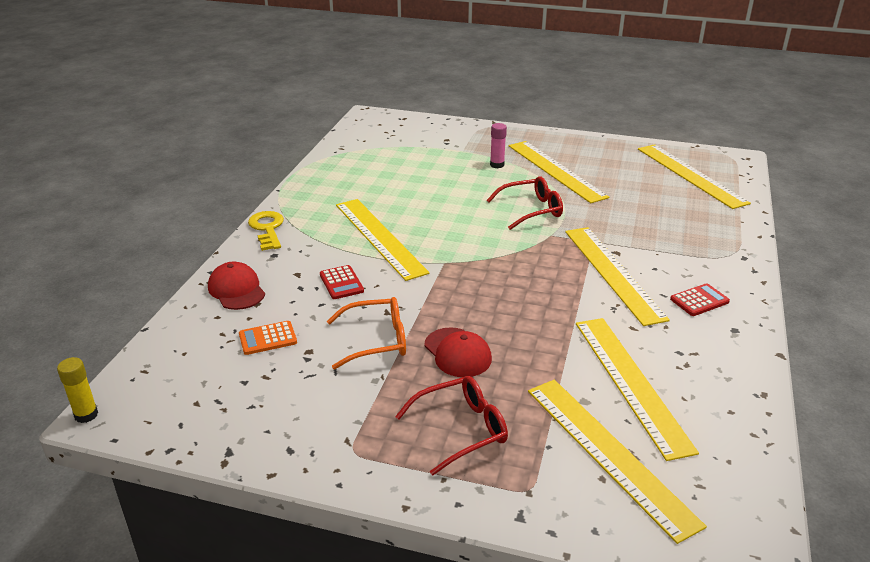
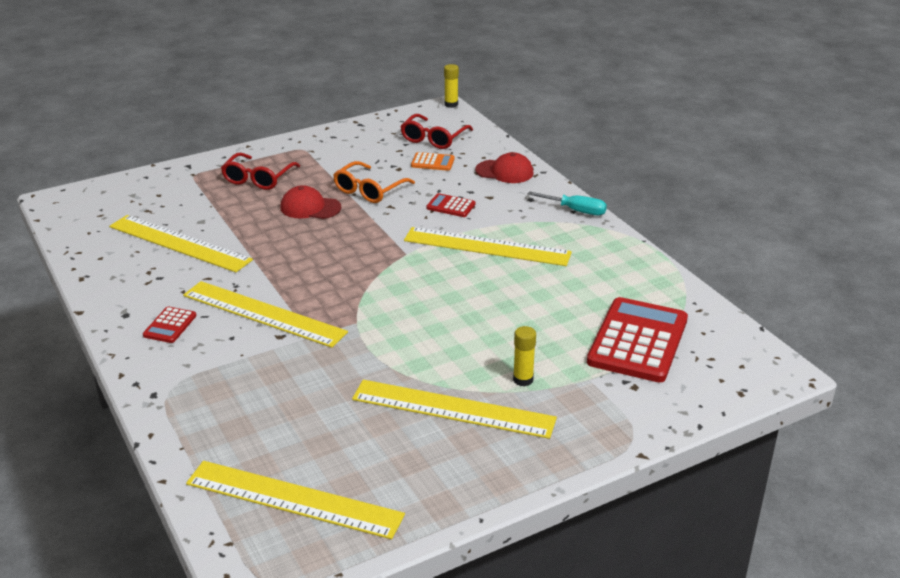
camera: 135 degrees right, 0 degrees up
(267, 229) = (575, 210): yellow key -> turquoise screwdriver
(268, 338) = (432, 162): orange calculator -> orange calculator turned 75 degrees clockwise
(404, 152) = (638, 341): none -> red calculator
(497, 165) = (523, 380): pink glue stick -> yellow glue stick
(531, 210) = (408, 340): red glasses -> red glasses (433, 139)
(608, 453) = (164, 205): yellow ruler -> none

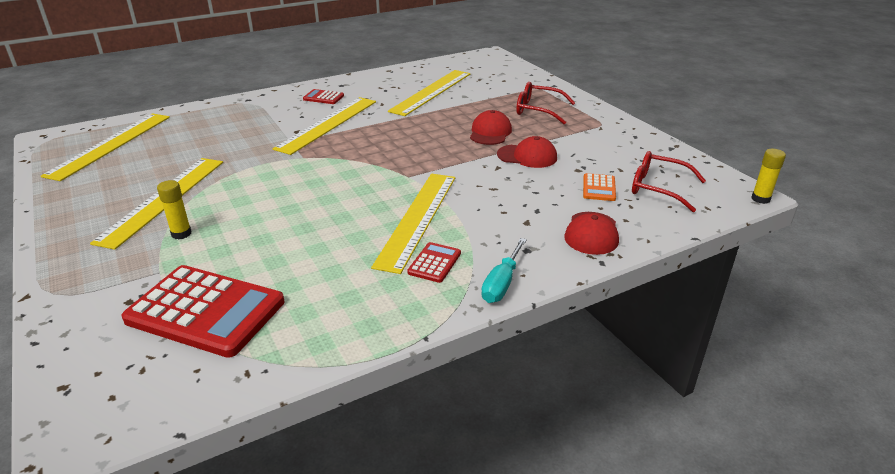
camera: 90 degrees right, 0 degrees up
(369, 190) = (527, 156): orange glasses -> red cap
(451, 206) = (501, 198): red calculator -> red calculator (434, 263)

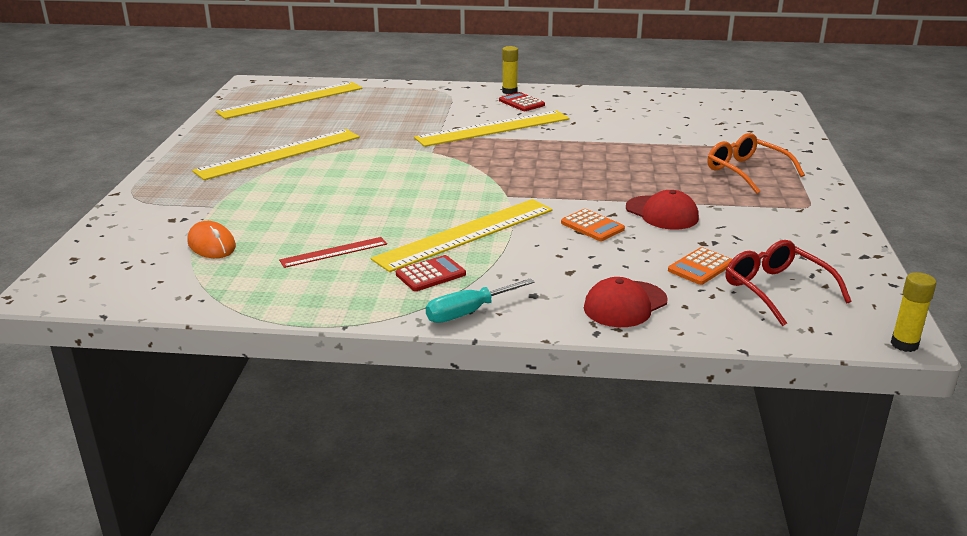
camera: 35 degrees right, 5 degrees down
(181, 234) = (261, 184): yellow glue stick -> yellow glue stick (509, 91)
(205, 311) = (212, 244): red calculator -> orange mouse
(331, 274) = (334, 252): none -> red ruler
(431, 92) = (644, 123): yellow ruler -> none
(490, 132) = (653, 179): red cap -> none
(496, 181) = (592, 226): none -> orange calculator
(538, 110) = (746, 171): red glasses -> orange glasses

